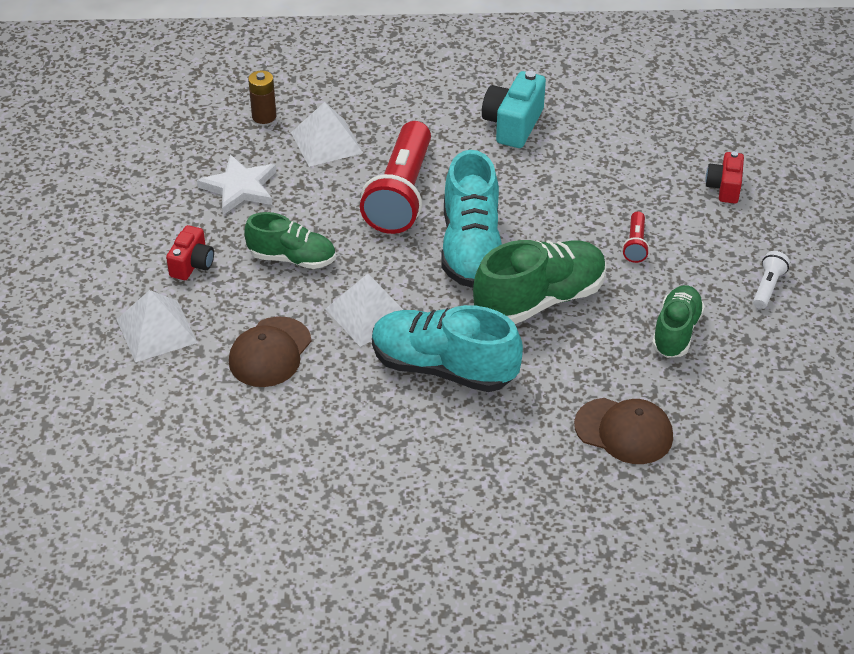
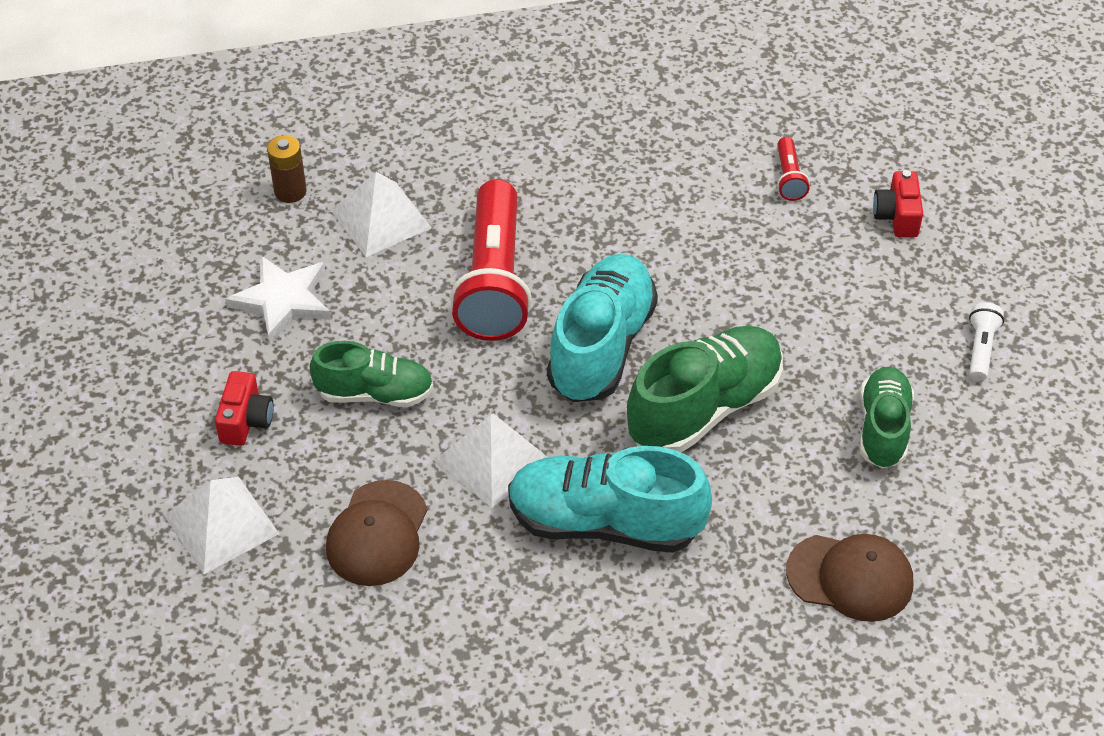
camera: 10 degrees left, 5 degrees up
(471, 248) = (601, 346): turquoise shoe -> turquoise shoe turned 150 degrees counterclockwise
(513, 125) = (614, 162): turquoise camera -> none
(635, 245) = (805, 312): red flashlight -> red flashlight (789, 178)

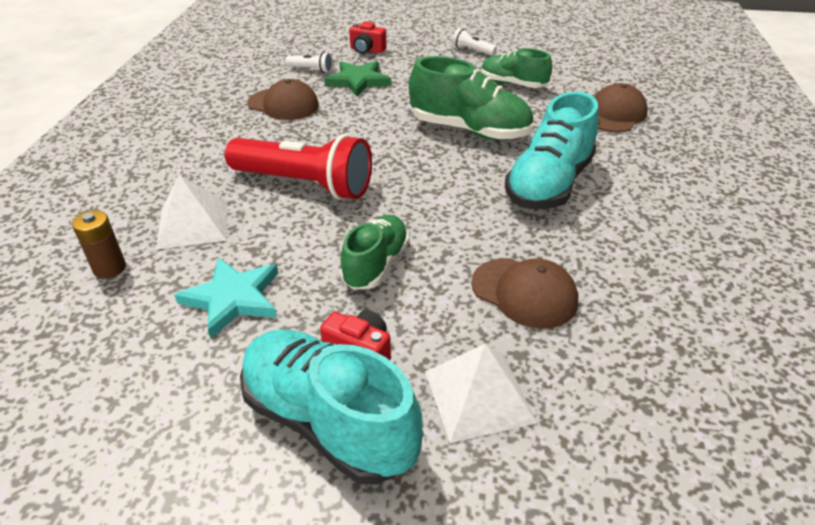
camera: 70 degrees left, 10 degrees down
(282, 300) = (233, 298): white star -> turquoise star
(492, 459) = (473, 219): white pyramid -> none
(601, 346) = (396, 155): turquoise shoe -> turquoise shoe (328, 422)
(671, 188) = (283, 104): none -> brown cap
(704, 408) = (470, 130): green shoe -> green shoe turned 135 degrees clockwise
(784, 241) = (358, 81): none -> green star
(789, 178) = (311, 70): red flashlight -> white flashlight

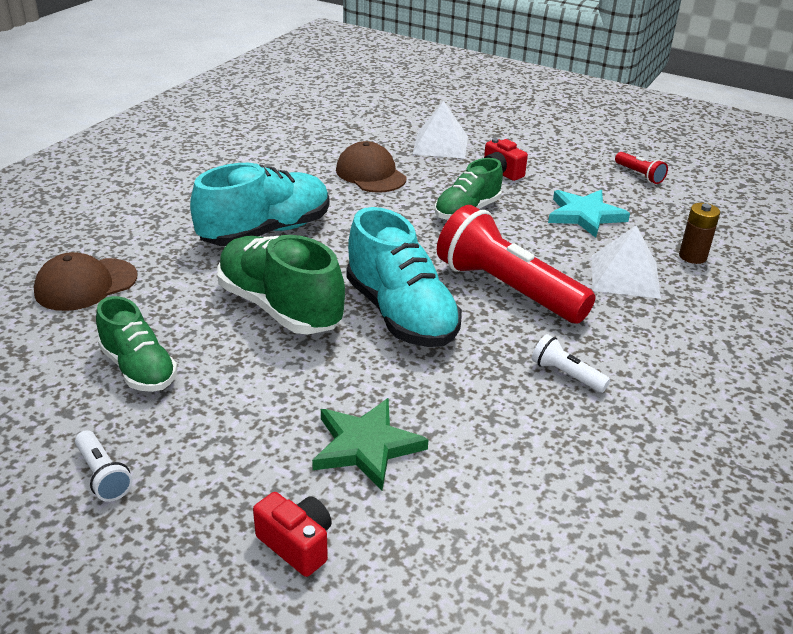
camera: 160 degrees left, 5 degrees down
(139, 421) = (639, 175): none -> red flashlight
(283, 104) = (506, 422): brown cap -> none
(311, 70) = (435, 505): white flashlight -> white flashlight (566, 374)
(328, 422) = (529, 154): turquoise shoe -> turquoise shoe (401, 314)

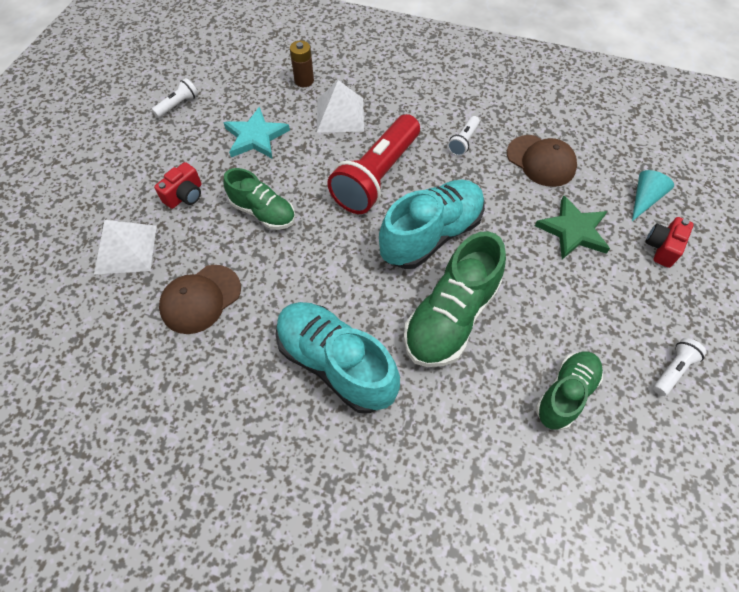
camera: 100 degrees left, 25 degrees up
(86, 284) = (473, 497): brown cap -> brown cap (541, 161)
(404, 560) = (644, 199): none -> turquoise cone
(639, 175) = (178, 105): red flashlight -> white flashlight

